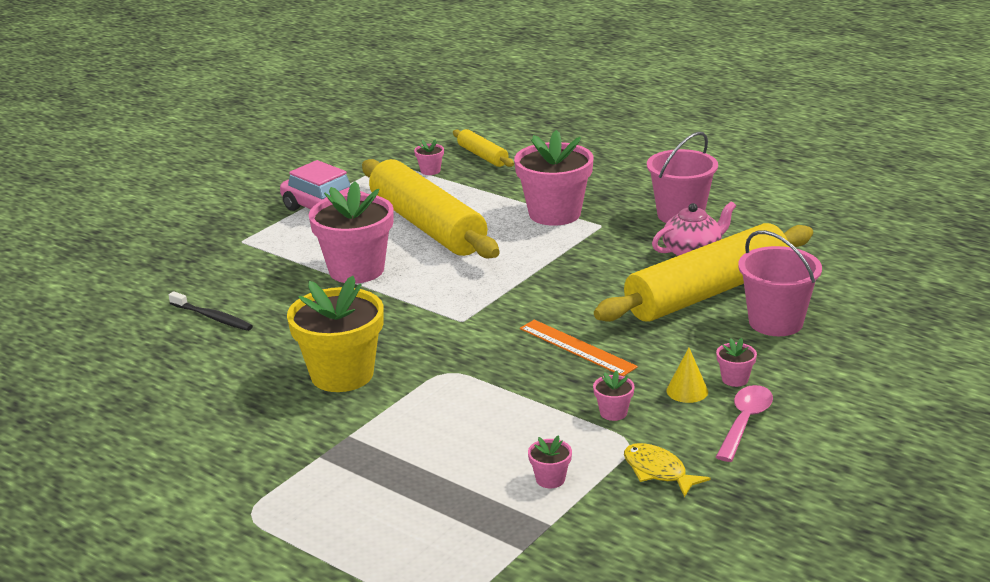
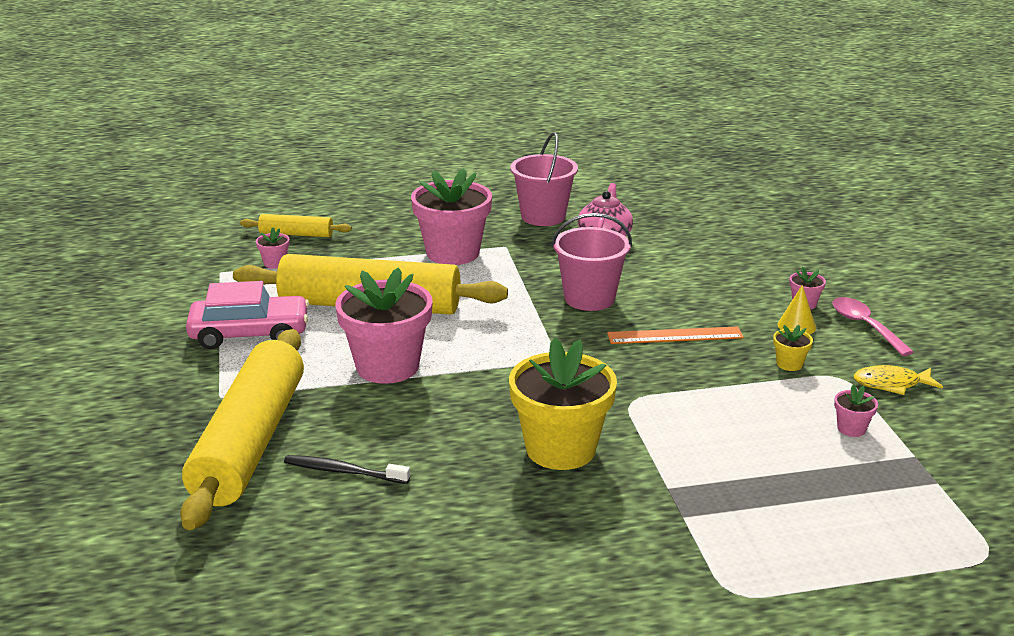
camera: 50 degrees left, 0 degrees up
(212, 317) = (343, 471): black toothbrush -> black toothbrush turned 150 degrees counterclockwise
(613, 413) = (789, 364): pink flower pot -> yellow flower pot
(707, 292) = (671, 259): yellow rolling pin -> yellow rolling pin (250, 442)
(775, 322) = (749, 258): pink bucket -> pink bucket (589, 298)

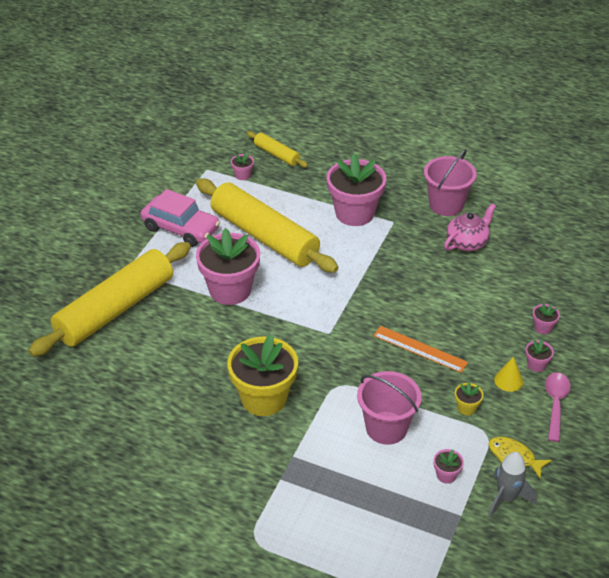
camera: 35 degrees right, 15 degrees up
(343, 471) = (141, 353): black toothbrush -> none
(589, 298) = (399, 292): pink bucket -> pink bucket (386, 428)
(769, 274) = (543, 328): none -> pink flower pot
(934, 421) = (506, 498): none -> grey rocket

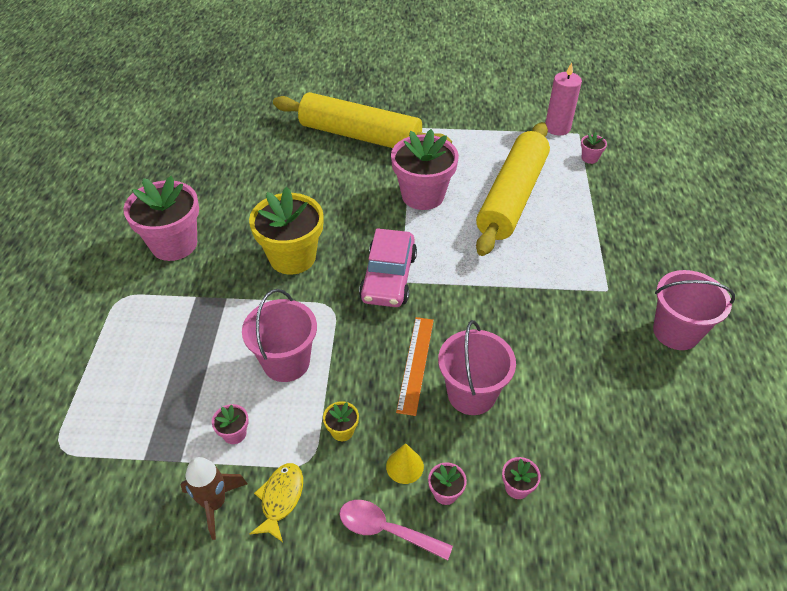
camera: 70 degrees right, 5 degrees up
(181, 228) = (485, 142): pink car -> pink car (388, 277)
(191, 178) = (557, 128): none -> pink candle
(277, 154) = (641, 172): yellow rolling pin -> none
(354, 213) = (597, 254): pink flower pot -> pink flower pot (174, 244)
(459, 326) = (471, 394): none -> pink bucket
(467, 242) = (623, 369): pink teapot -> none
(506, 498) = (214, 503): grey rocket -> brown rocket
(555, 404) = (386, 530): pink spoon -> pink spoon turned 150 degrees counterclockwise

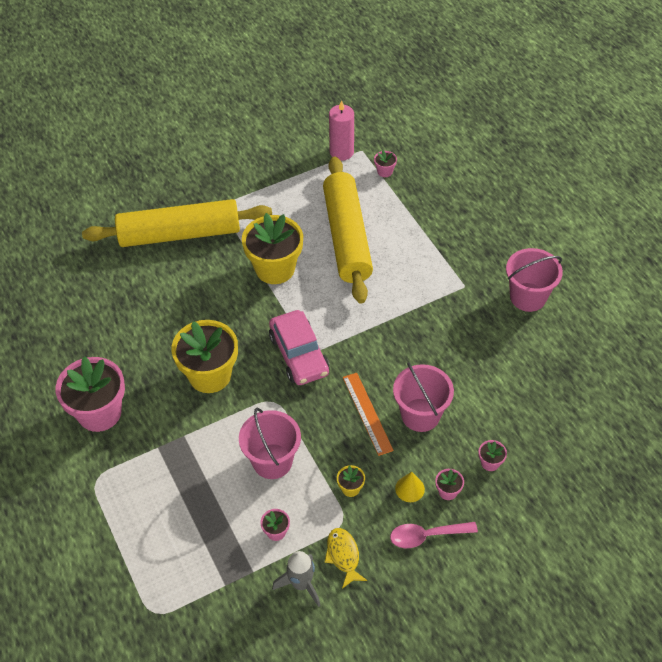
camera: 30 degrees left, 5 degrees up
(214, 503) = (301, 584): brown rocket -> grey rocket
(423, 195) = (275, 268): pink flower pot -> yellow flower pot

